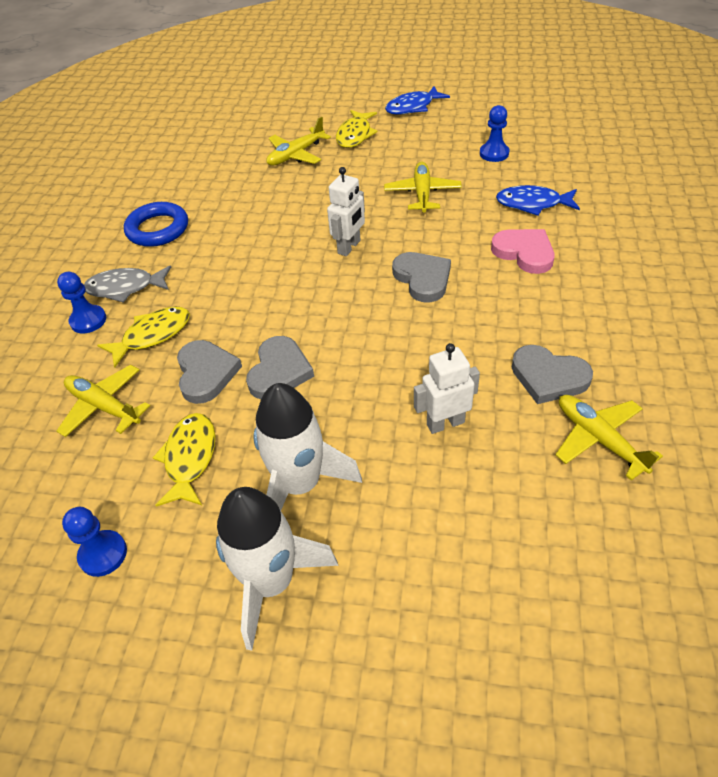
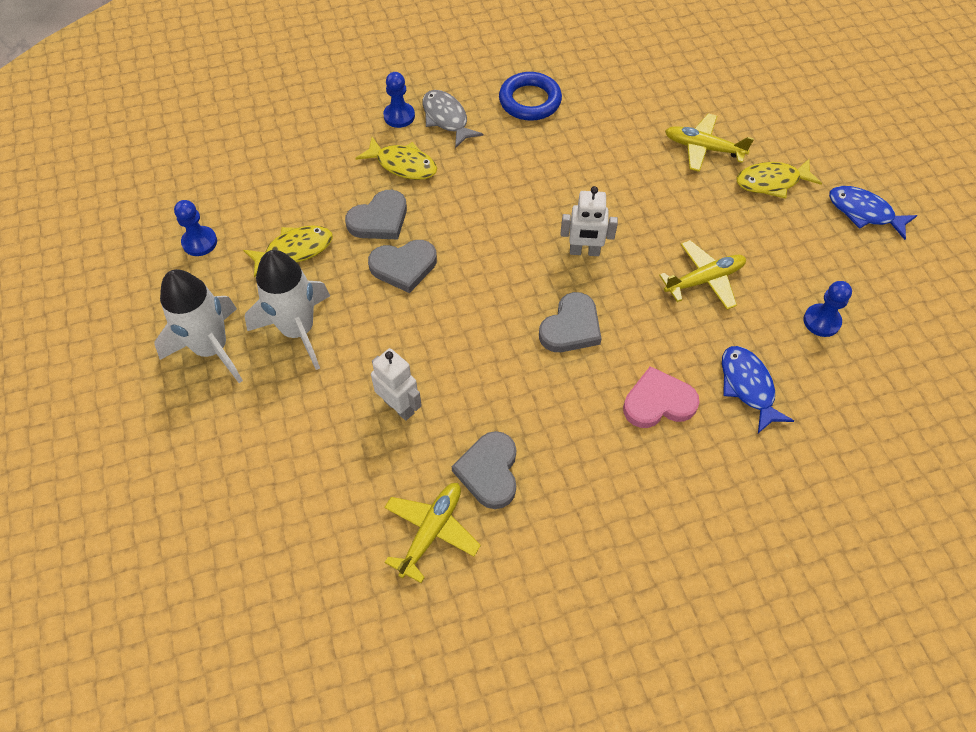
camera: 60 degrees right, 10 degrees up
(104, 406) = (319, 174): yellow plane -> none
(524, 253) = (658, 402): pink heart -> pink heart turned 120 degrees counterclockwise

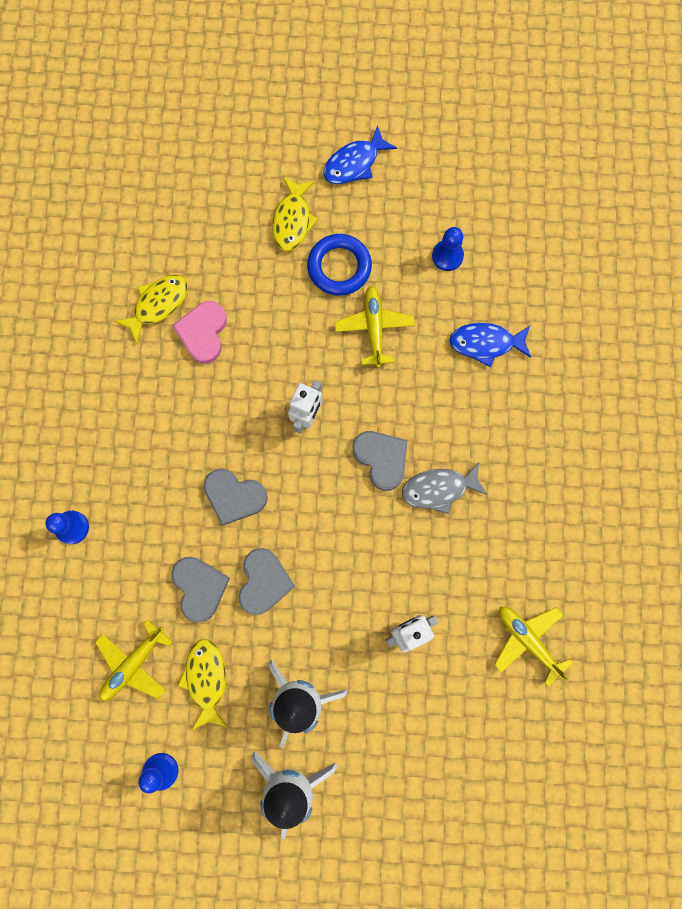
camera: 70 degrees left, 20 degrees up
(403, 165) = (139, 544): yellow fish -> yellow fish (158, 304)
(446, 119) = (95, 481): grey fish -> grey fish (439, 489)
(489, 471) = (492, 577): grey heart -> grey heart (234, 496)
(530, 101) = (105, 391): blue ring -> blue ring (339, 267)
(658, 402) = (476, 419): pink heart -> pink heart (203, 333)
(703, 148) = (230, 259): yellow plane -> yellow plane (133, 664)

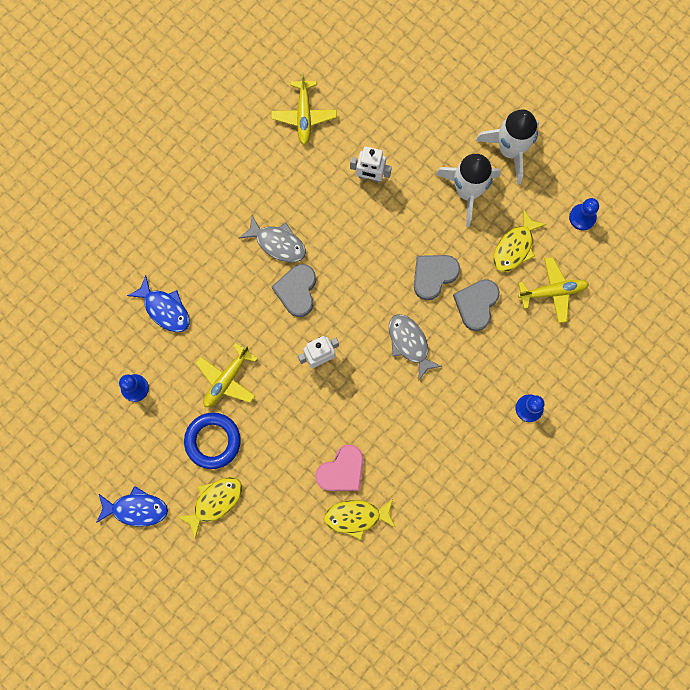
camera: 140 degrees left, 0 degrees up
(234, 496) = (409, 343): grey heart -> grey fish

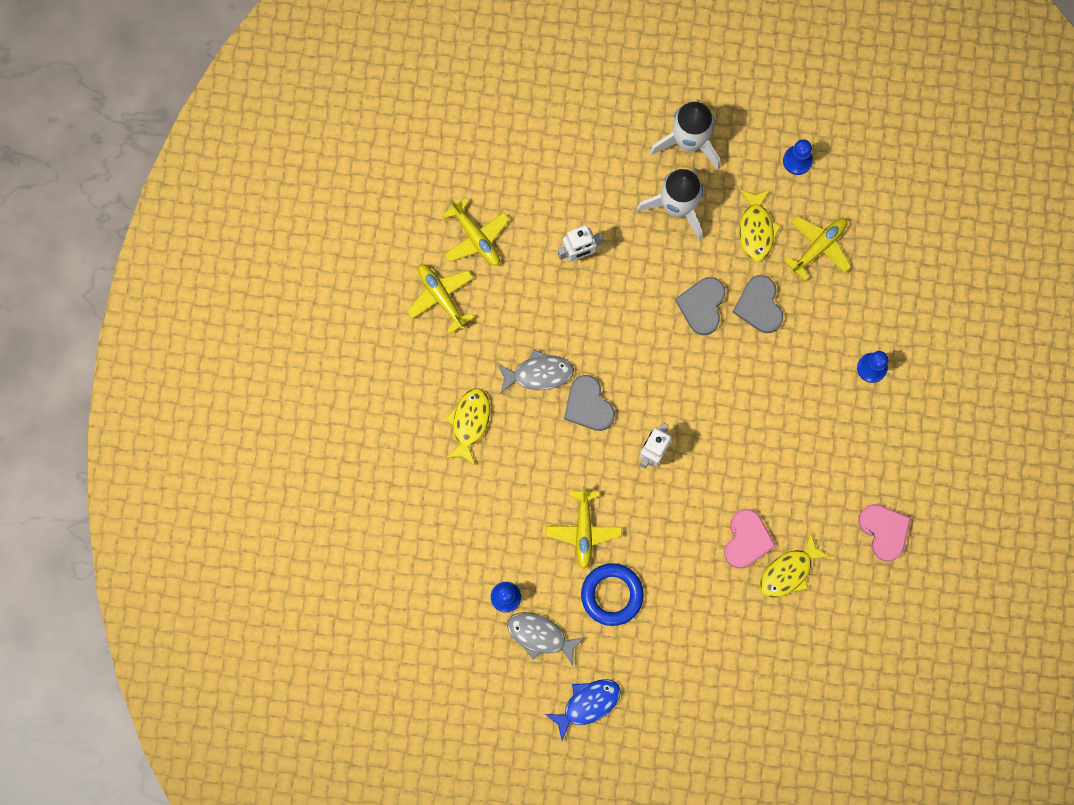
camera: 35 degrees left, 0 degrees up
(164, 309) = (479, 506): blue fish -> none
(215, 502) = (654, 647): yellow fish -> yellow fish (469, 423)
(247, 141) = (441, 297): none -> yellow plane
(409, 343) = (724, 383): grey fish -> grey fish (540, 635)
(450, 537) = (884, 531): none -> pink heart

